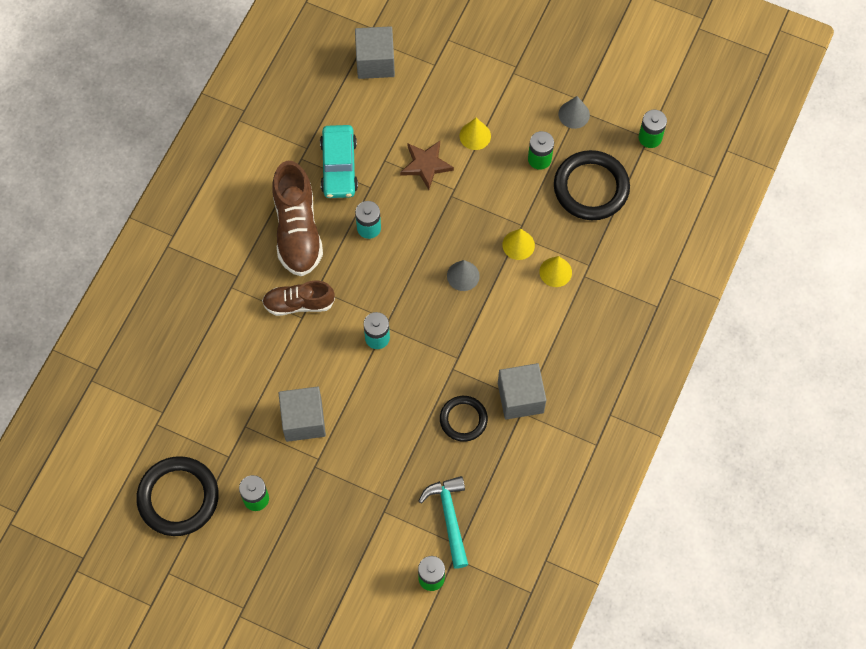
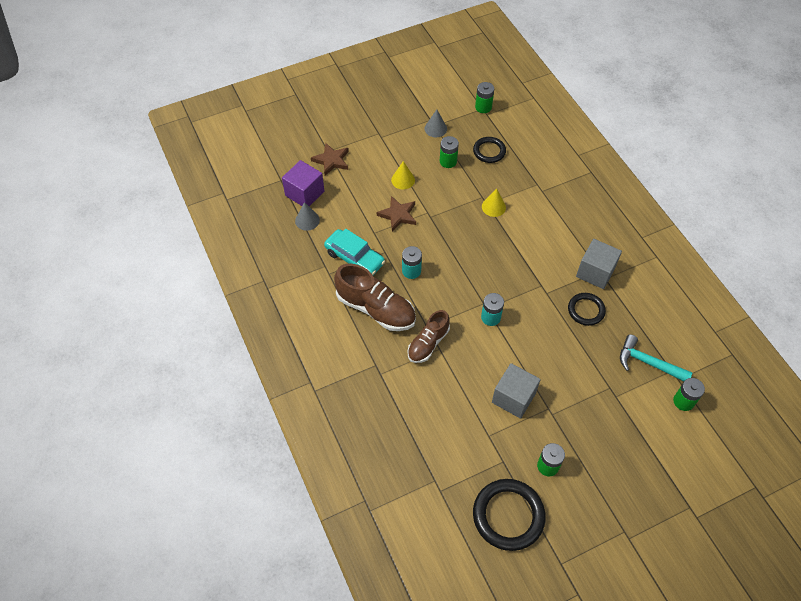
camera: 50 degrees left, 10 degrees down
(375, 62) = (304, 193): grey cube -> purple cube
(438, 52) = (331, 160): none -> brown star
(463, 276) = (489, 246): grey cone -> grey cone (307, 220)
(555, 272) = (527, 201): yellow cone -> none
(591, 188) = (489, 151): black ring -> black ring, size x0.60

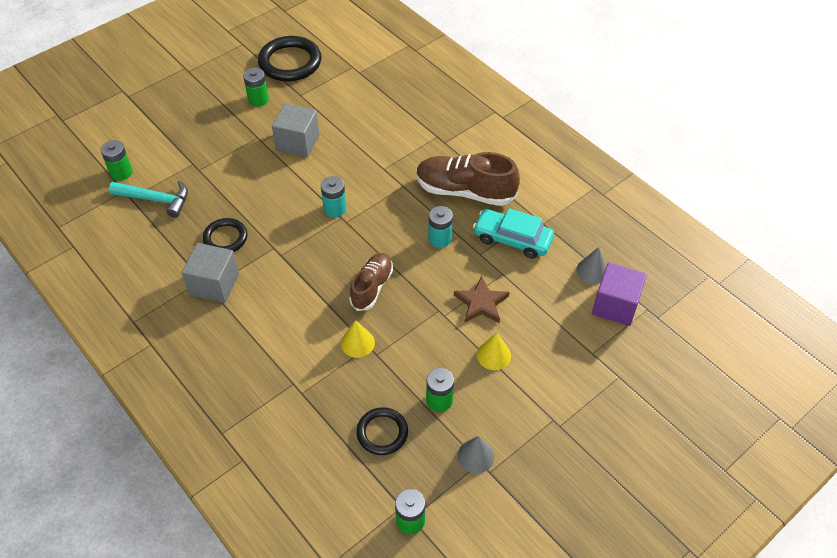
camera: 165 degrees right, 5 degrees down
(331, 160) = (605, 362): brown star -> none
(428, 343) = (397, 171): brown shoe -> brown shoe (372, 287)

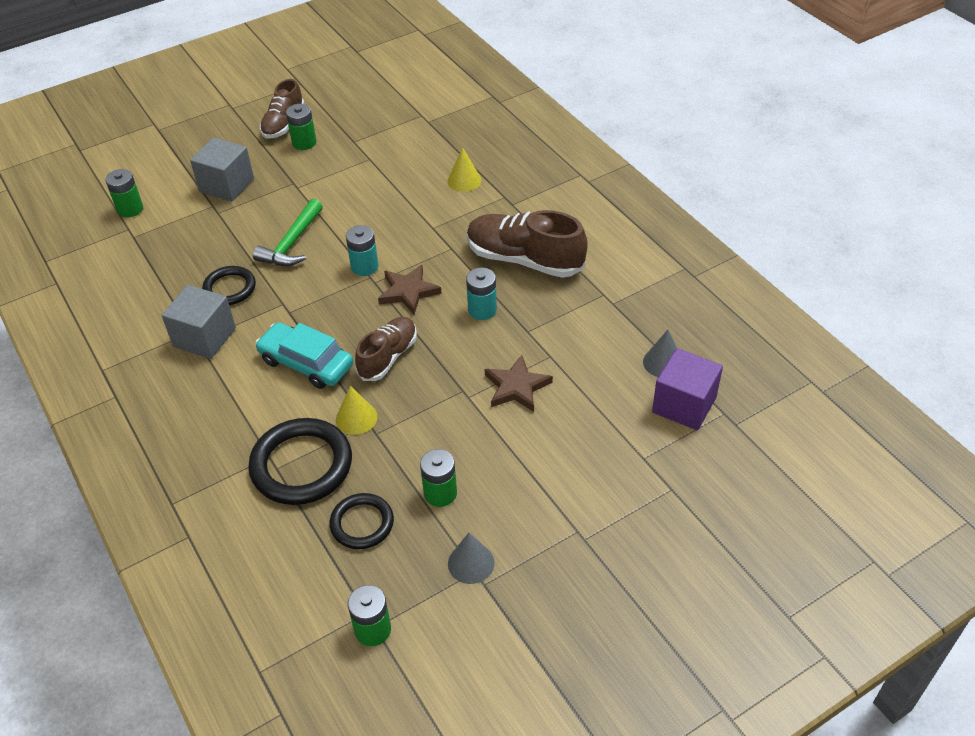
camera: 10 degrees right, 5 degrees down
(155, 199) = (161, 241): turquoise hammer -> none
(236, 83) = (283, 124): none -> brown shoe
(269, 192) = (292, 243): none -> green hammer
(290, 62) = (350, 106): black ring -> black ring (301, 465)
(298, 142) = (338, 192): grey cube -> grey cube (226, 185)
(376, 228) = (408, 291): none -> brown star
(493, 355) = (519, 448): yellow cone -> yellow cone (464, 180)
(512, 239) = (571, 318): turquoise car -> turquoise car (306, 363)

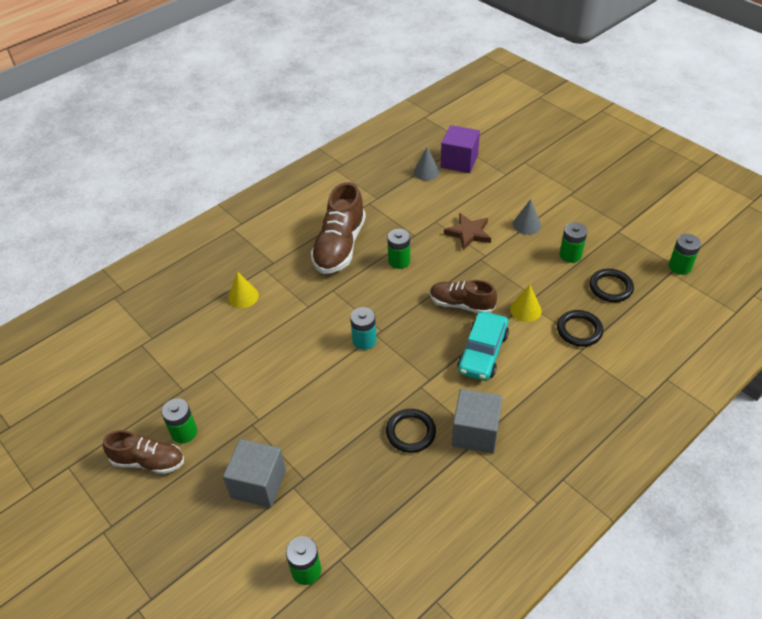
camera: 100 degrees left, 0 degrees up
(292, 243) = (341, 401): green hammer -> none
(301, 465) = (579, 330): black ring -> black ring, size x0.60
(408, 291) = (388, 306): brown star -> none
(471, 563) = (613, 233): grey cone -> grey cone (526, 225)
(482, 310) = (399, 261): turquoise battery -> green battery

